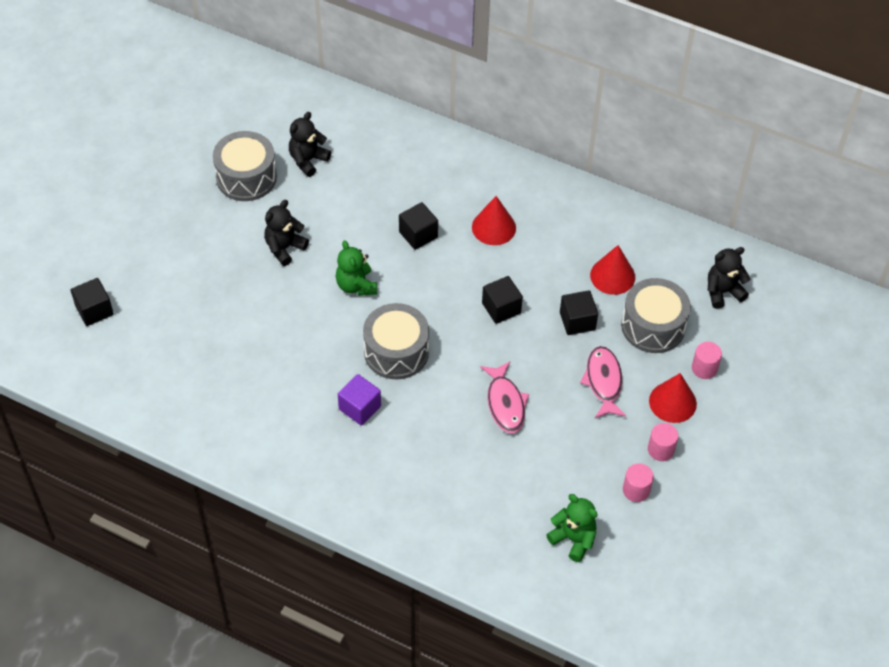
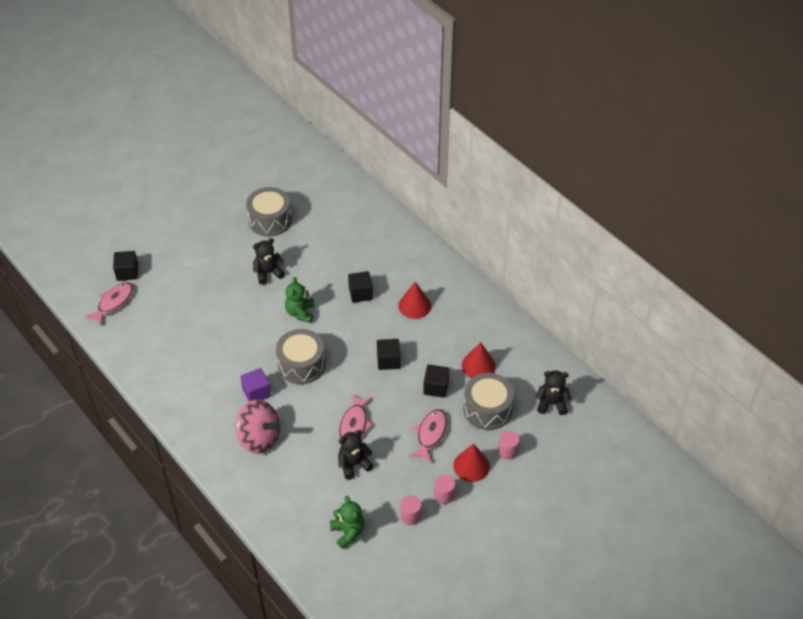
camera: 25 degrees right, 5 degrees down
(100, 357) = (114, 303): none -> pink fish
(308, 160) = (316, 222): black teddy bear -> black teddy bear (353, 464)
(397, 464) = (259, 438): none -> pink spinning top

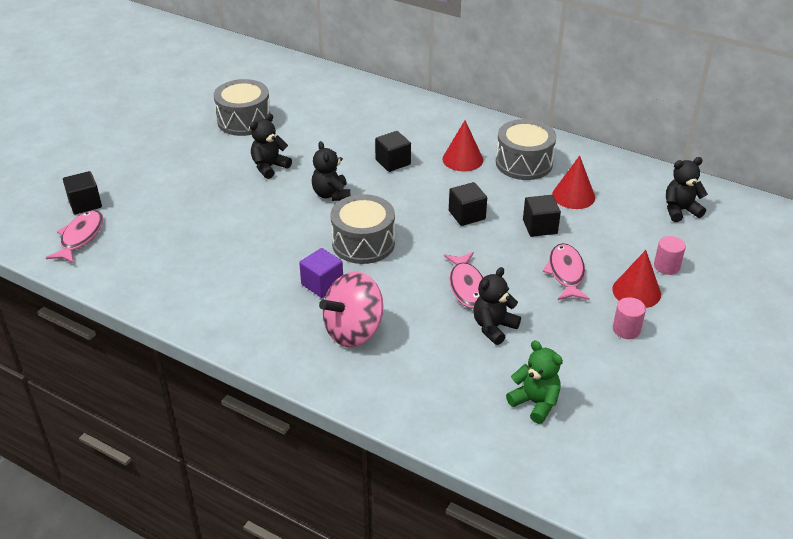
camera: 20 degrees left, 10 degrees down
(259, 438) = (354, 331): pink spinning top -> pink spinning top turned 135 degrees clockwise
(300, 313) = (331, 194): green teddy bear -> black teddy bear
(410, 516) = (602, 363): pink cylinder -> none
(487, 409) = (614, 233): grey drum -> grey drum (524, 163)

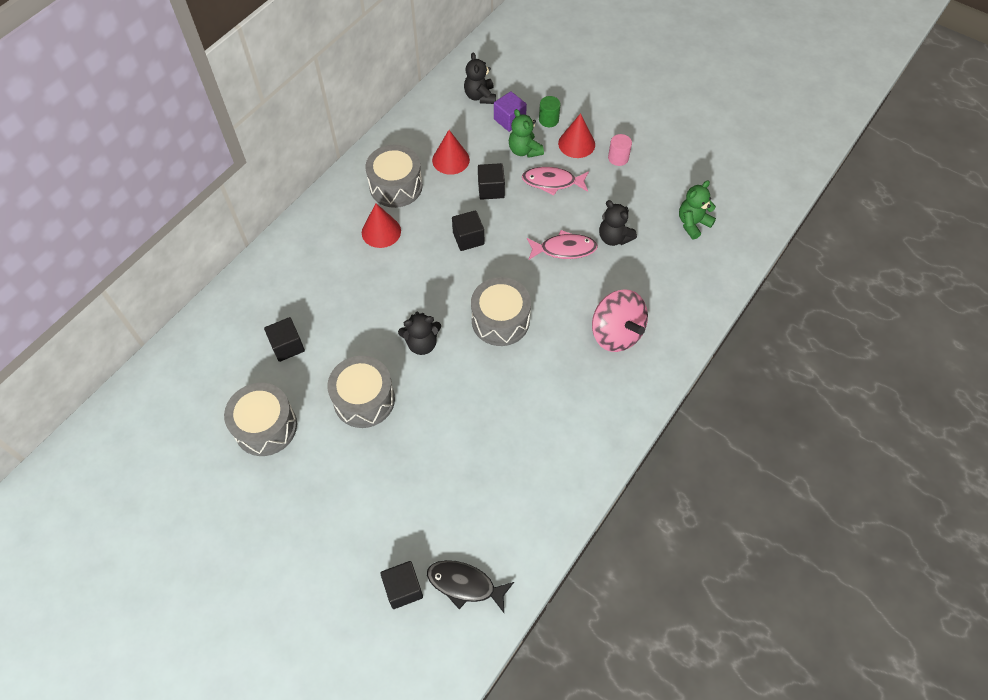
camera: 85 degrees left, 20 degrees up
(80, 237) = (465, 584): pink fish -> black fish
(269, 167) = (364, 400): black teddy bear -> grey drum
(322, 284) = (555, 355): purple cube -> purple cube (509, 120)
(393, 162) = (375, 288): black cube -> black cube (287, 346)
(608, 249) = (524, 150): none -> green teddy bear
(666, 266) = (548, 120): pink cylinder -> green cylinder

